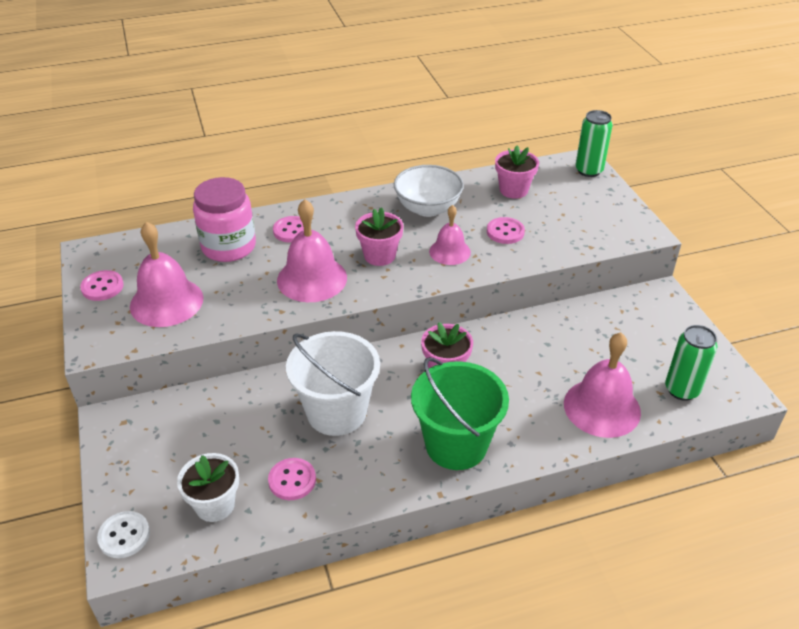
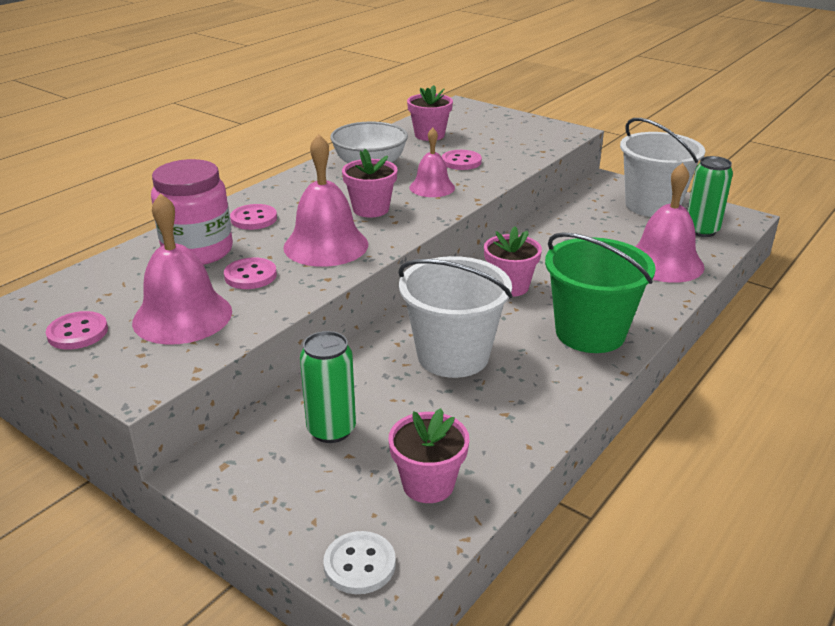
camera: 35 degrees left, 10 degrees down
(215, 505) = (428, 484): white flower pot -> pink flower pot
(292, 480) = (480, 426): pink button -> pink button (250, 275)
(588, 170) = (473, 108): green can -> green can (331, 430)
(669, 340) = (652, 205): none -> white bucket

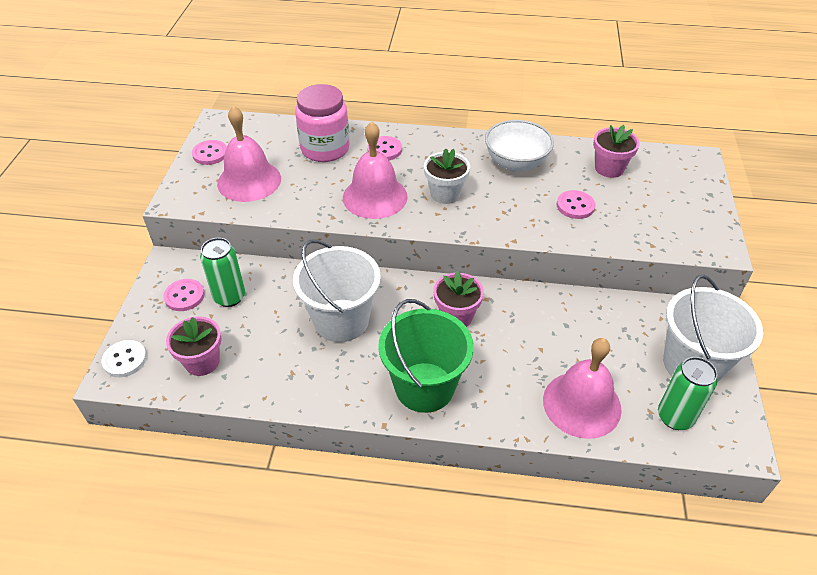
camera: 60 degrees right, 15 degrees up
(250, 275) = (312, 183): pink button -> pink button (184, 296)
(371, 209) = (445, 194): pink flower pot -> white flower pot
(432, 187) = (511, 209): pink bell -> none

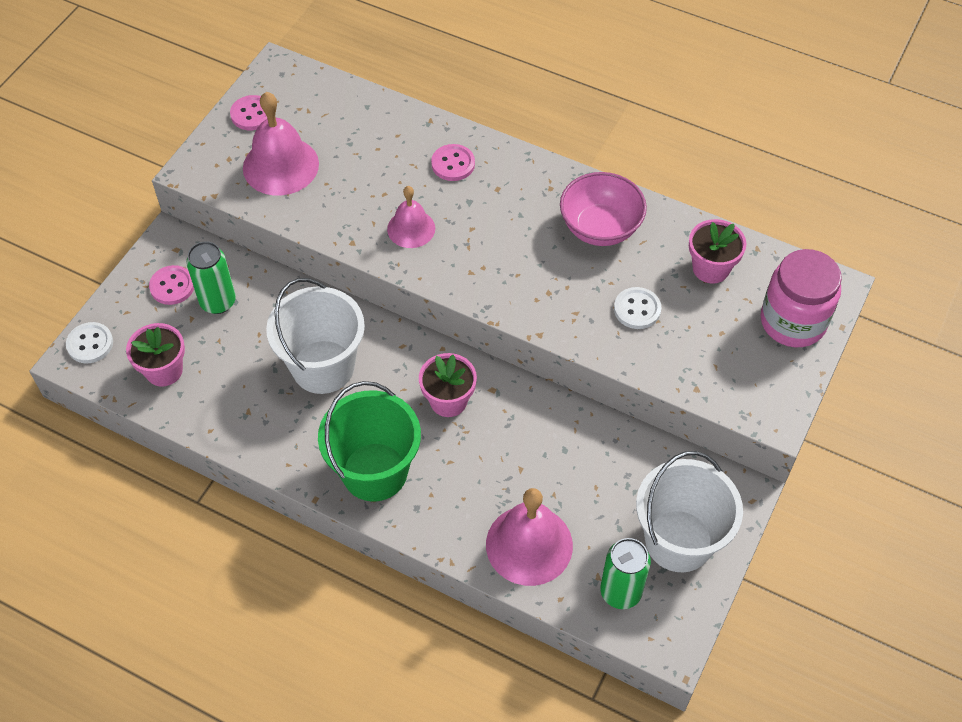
camera: 20 degrees right, 10 degrees up
(325, 149) = (384, 143): pink jar -> pink jar (793, 322)
(375, 197) = (411, 228): pink bell -> pink bell, size x0.61
(445, 194) = (493, 248): white flower pot -> none
(516, 163) = (600, 228): white bowl -> pink bowl
(575, 206) = (637, 309): pink button -> white button

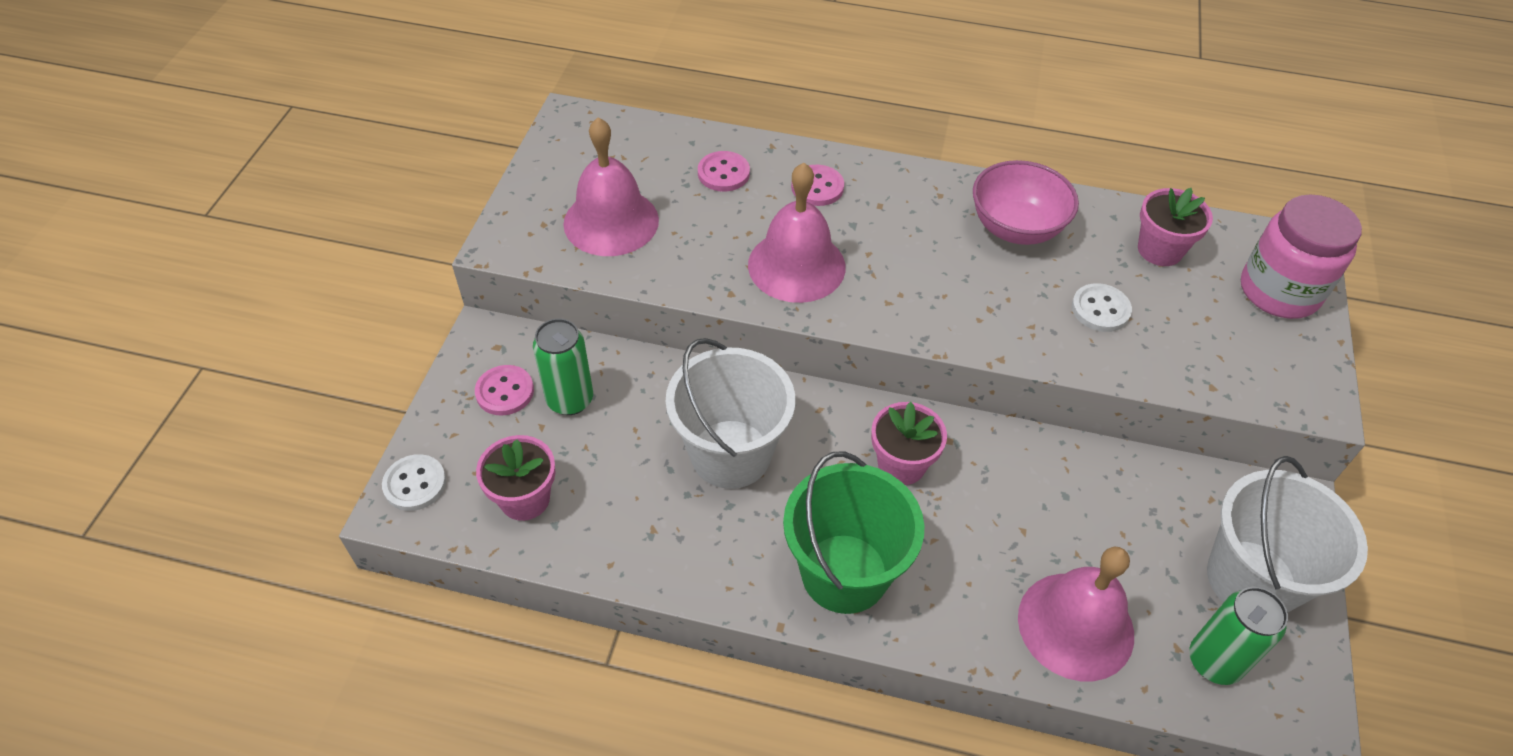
camera: 15 degrees left, 5 degrees down
(252, 114) = (556, 171): pink button -> pink button (723, 173)
(411, 228) = (796, 265): pink bell -> pink bell, size x1.63

